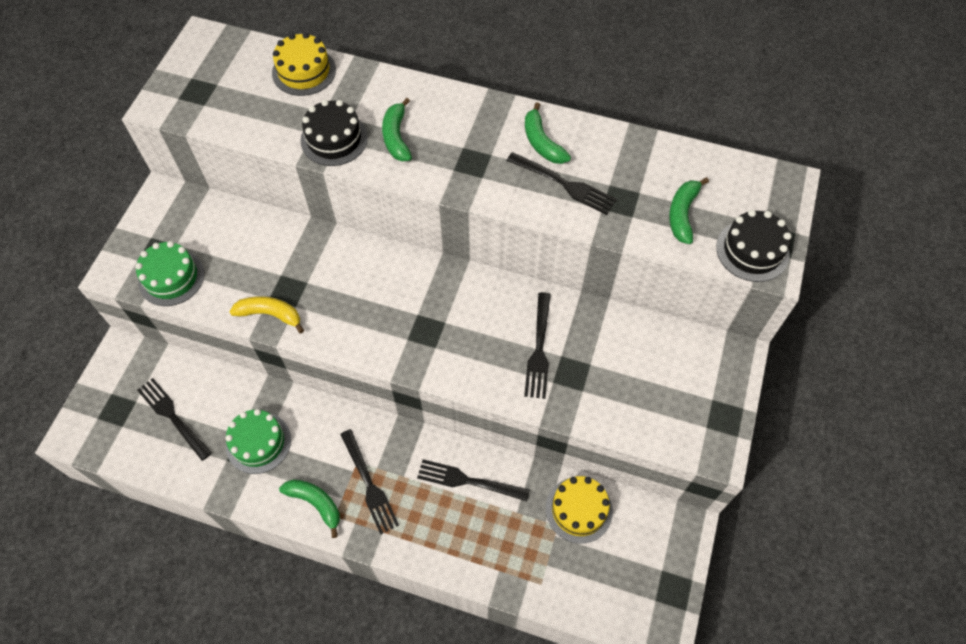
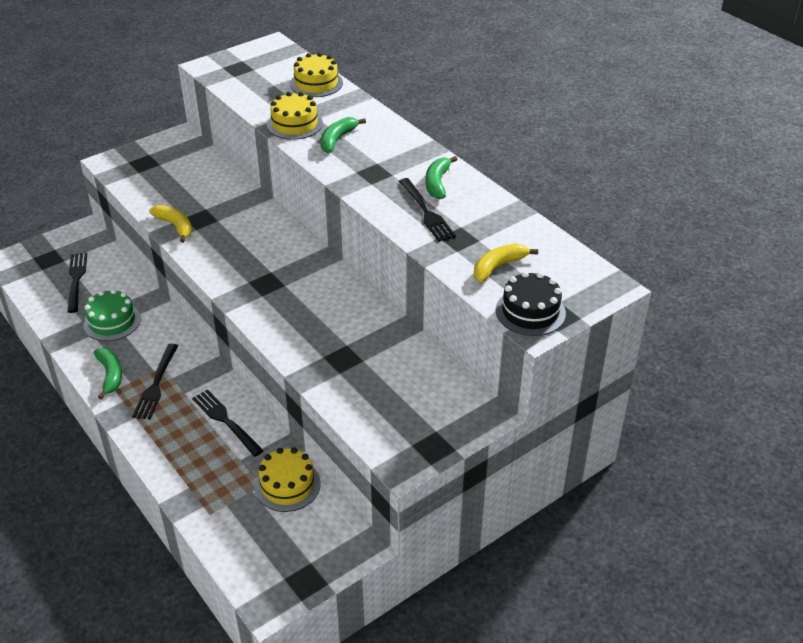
camera: 35 degrees right, 20 degrees down
(171, 277) = (138, 179): green cake -> none
(334, 139) = (294, 124): black cake -> yellow cake
(539, 349) = (334, 332): black fork -> none
(682, 214) = (498, 266): green banana -> yellow banana

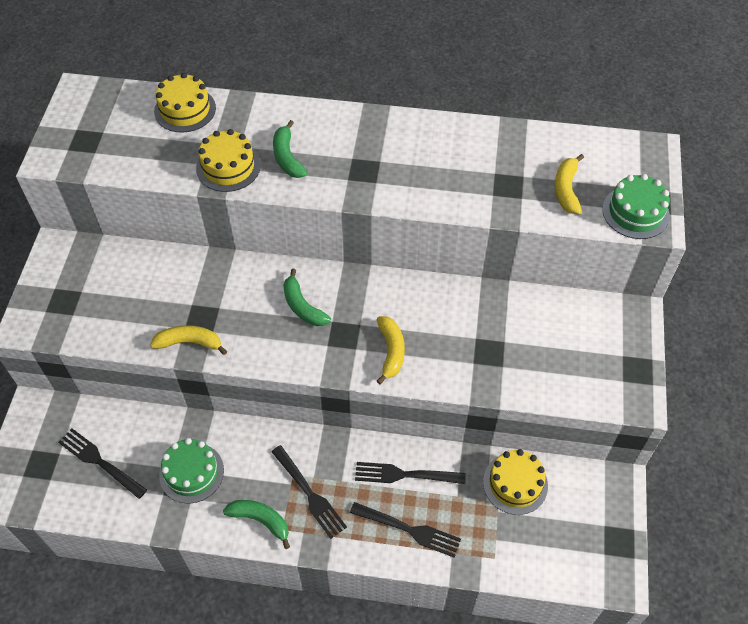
camera: 45 degrees left, 15 degrees up
(281, 312) = (391, 351): none -> yellow banana
(426, 212) = (453, 178): black fork -> black fork (409, 530)
(437, 183) = (424, 144): green banana -> green banana (302, 306)
(530, 312) = (635, 212): black cake -> green cake

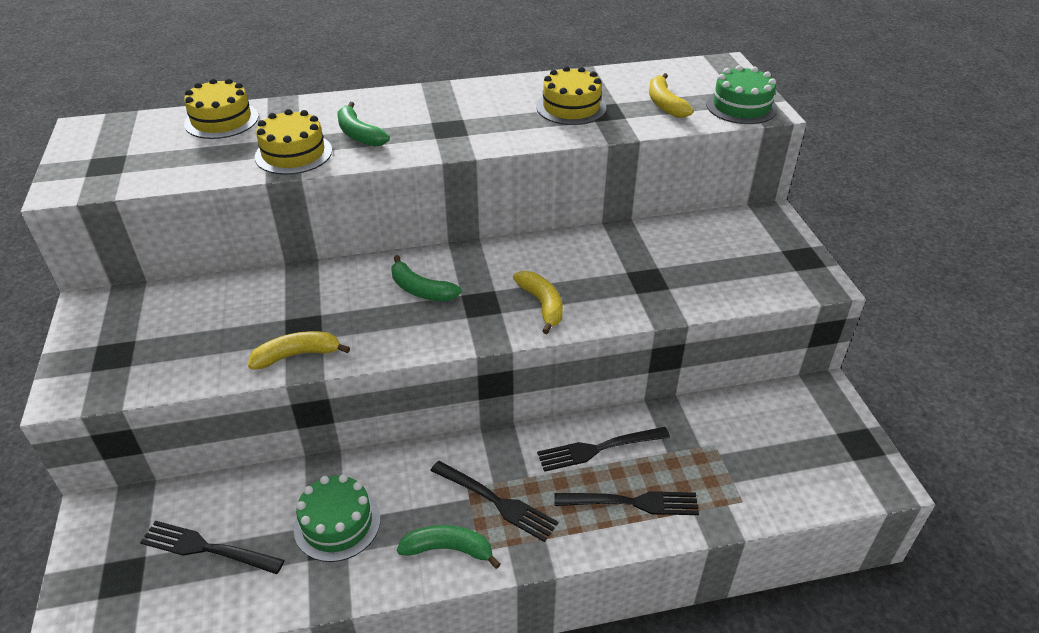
camera: 20 degrees left, 15 degrees down
(515, 483) = (722, 422): yellow cake -> yellow cake (571, 107)

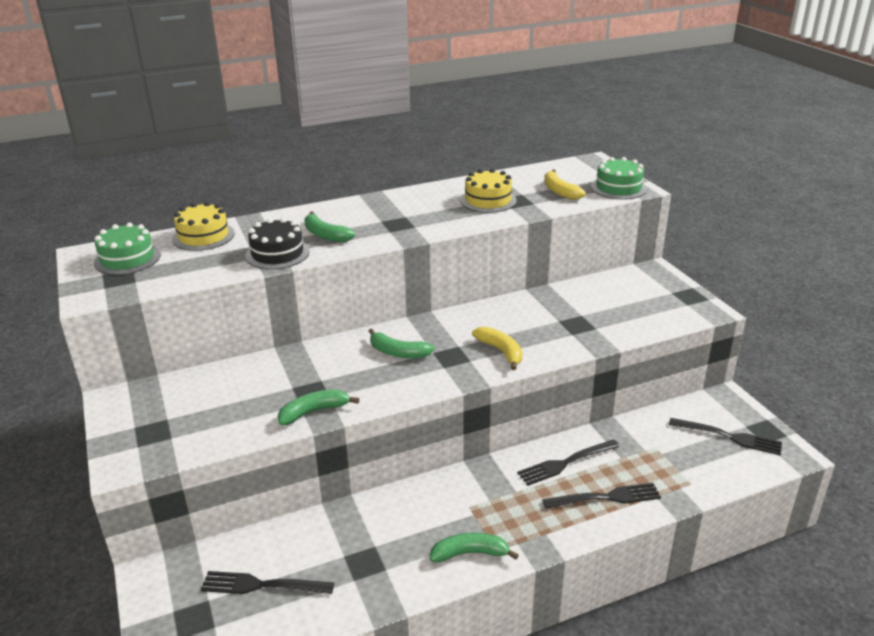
camera: 10 degrees left, 10 degrees down
(293, 153) = (277, 253): yellow cake -> black cake
(297, 355) = (314, 411): yellow banana -> green banana
(337, 523) = (369, 549): green cake -> green cake (127, 259)
(496, 501) = (496, 513): black fork -> black fork (729, 437)

